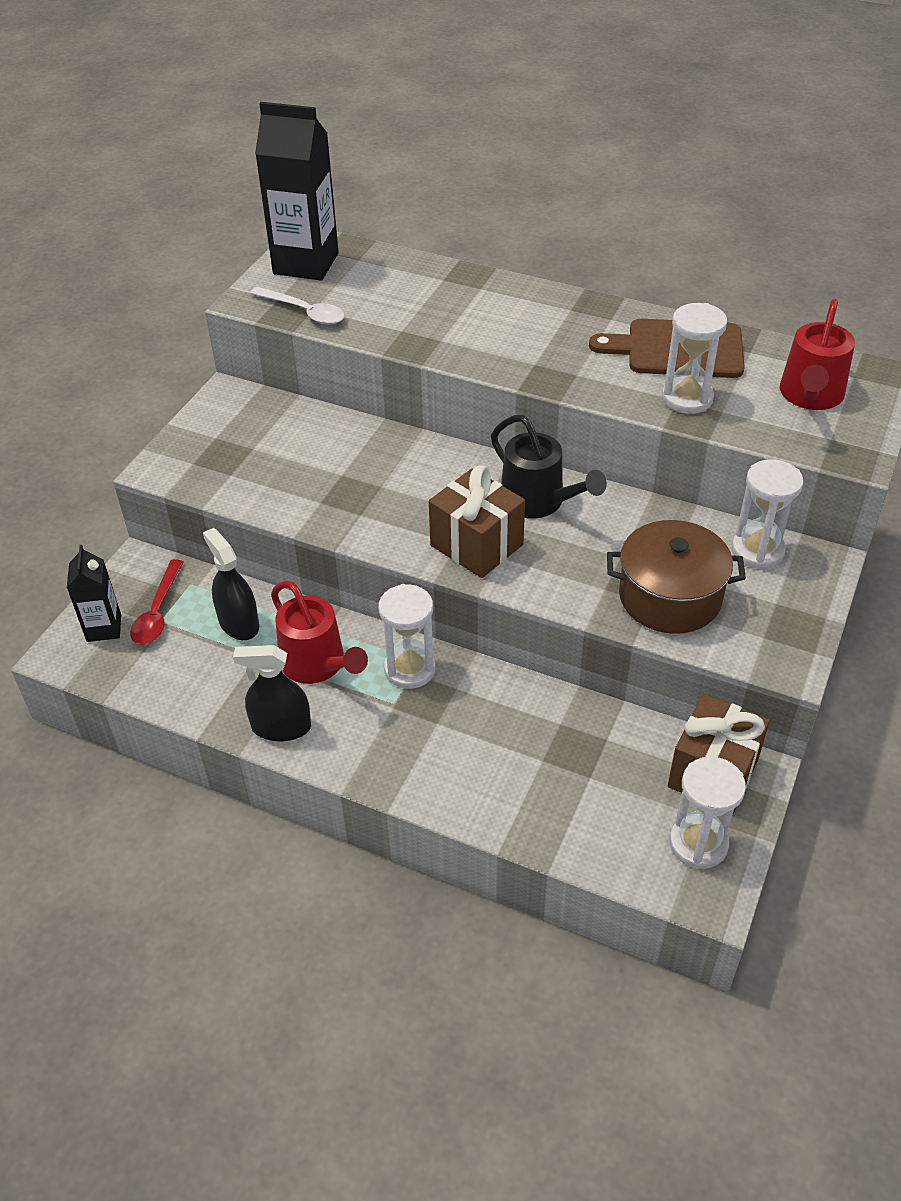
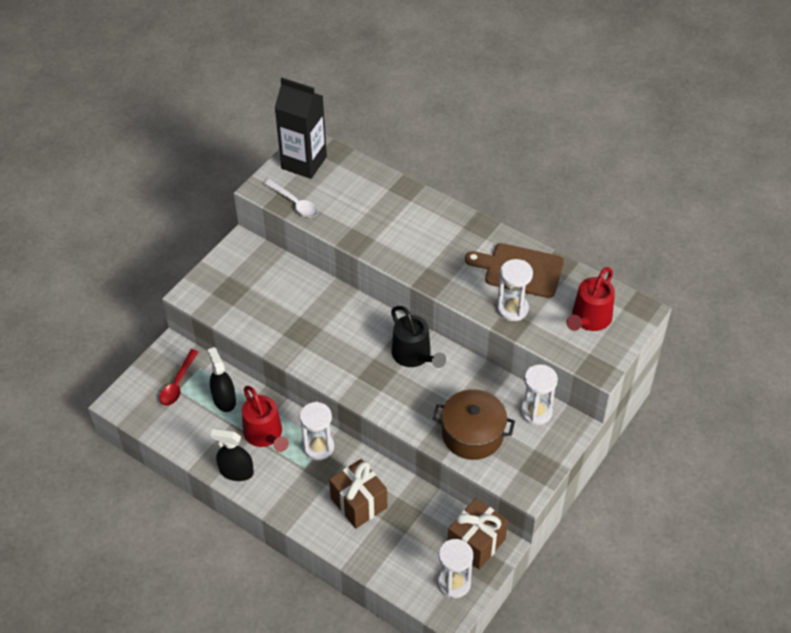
camera: 10 degrees right, 5 degrees up
(104, 628) = (145, 389): black carton -> none
(476, 545) = (368, 380): brown gift -> brown gift (359, 503)

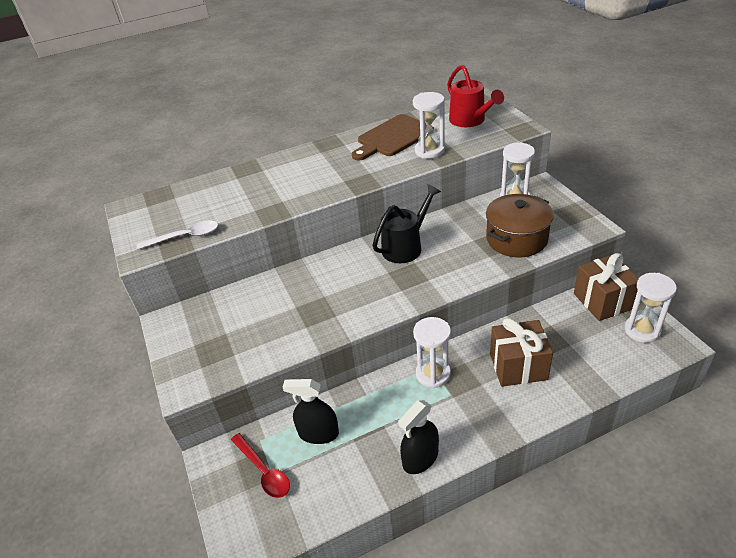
camera: 55 degrees left, 10 degrees down
(265, 435) = (390, 413): red watering can -> none
(304, 162) = (146, 217): black carton -> none
(414, 356) = (406, 246): black watering can -> black watering can turned 45 degrees counterclockwise

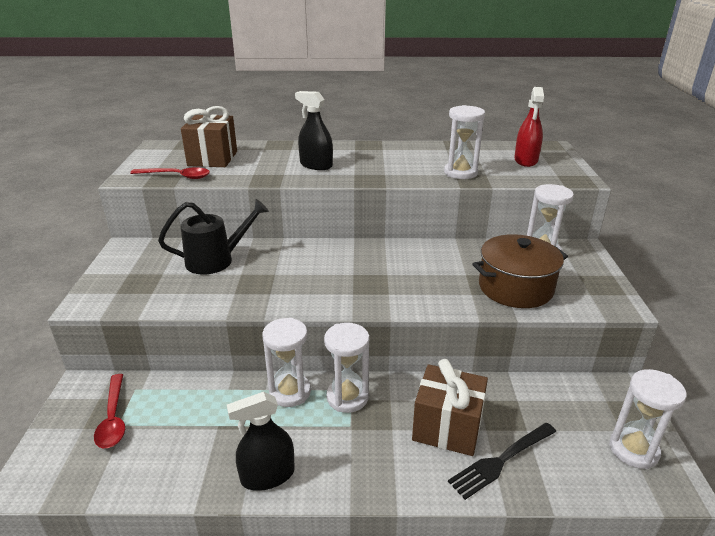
camera: 20 degrees right, 10 degrees down
(185, 237) = (177, 176): white spoon -> red spoon
(318, 433) = (191, 406): black spray bottle -> black spray bottle (316, 165)
(387, 388) = (290, 392): none -> white hourglass
(392, 137) = (433, 154): brown cutting board -> none
(406, 246) = (390, 258): black watering can -> black watering can (216, 260)
(470, 121) = (525, 160): red watering can -> red spray bottle
(567, 375) = (501, 461): none -> black fork
(602, 301) = (600, 398): brown gift -> brown gift (212, 159)

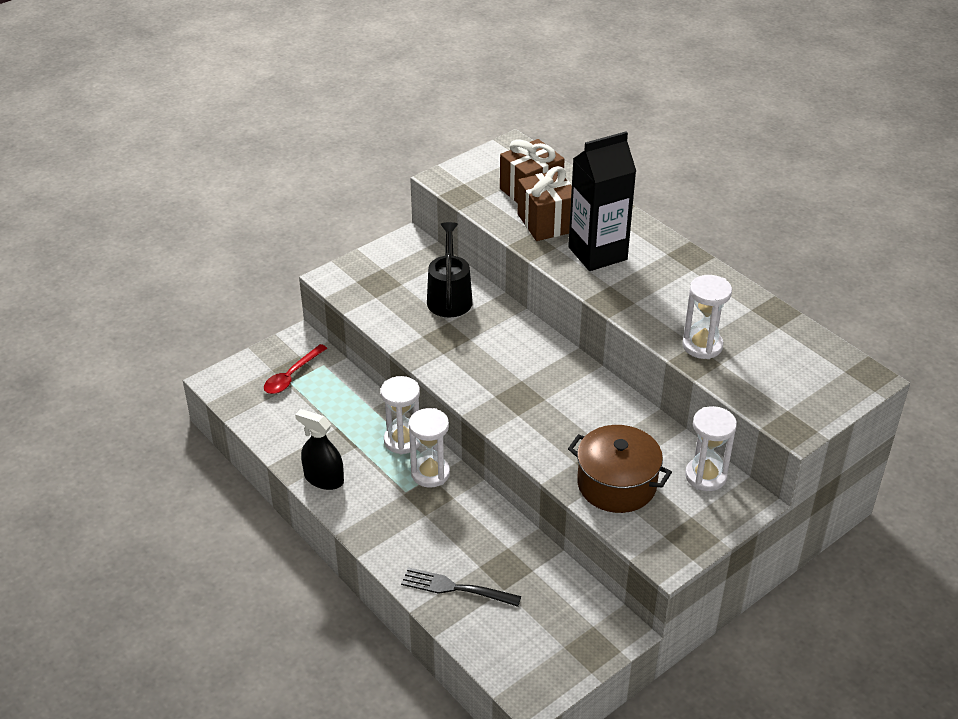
camera: 50 degrees right, 10 degrees up
(177, 176) = (476, 198): red spoon -> none
(216, 260) = (449, 297): black watering can -> black watering can turned 120 degrees counterclockwise
(316, 165) = (597, 253): black spray bottle -> black carton
(447, 428) = (458, 544): brown gift -> brown gift (547, 223)
(525, 160) = (797, 375): red spray bottle -> none
(633, 450) = (547, 661): white hourglass -> none

